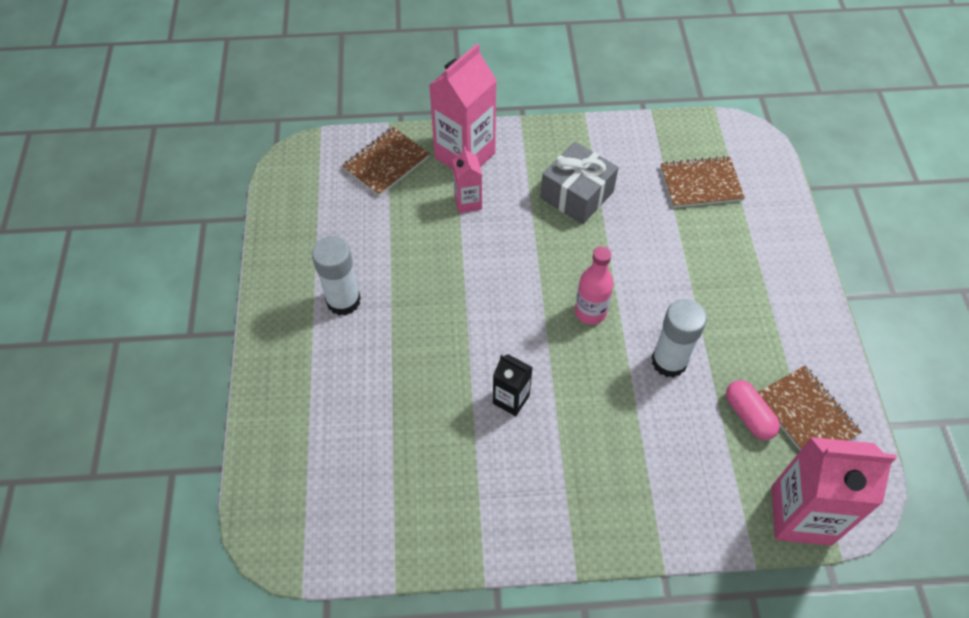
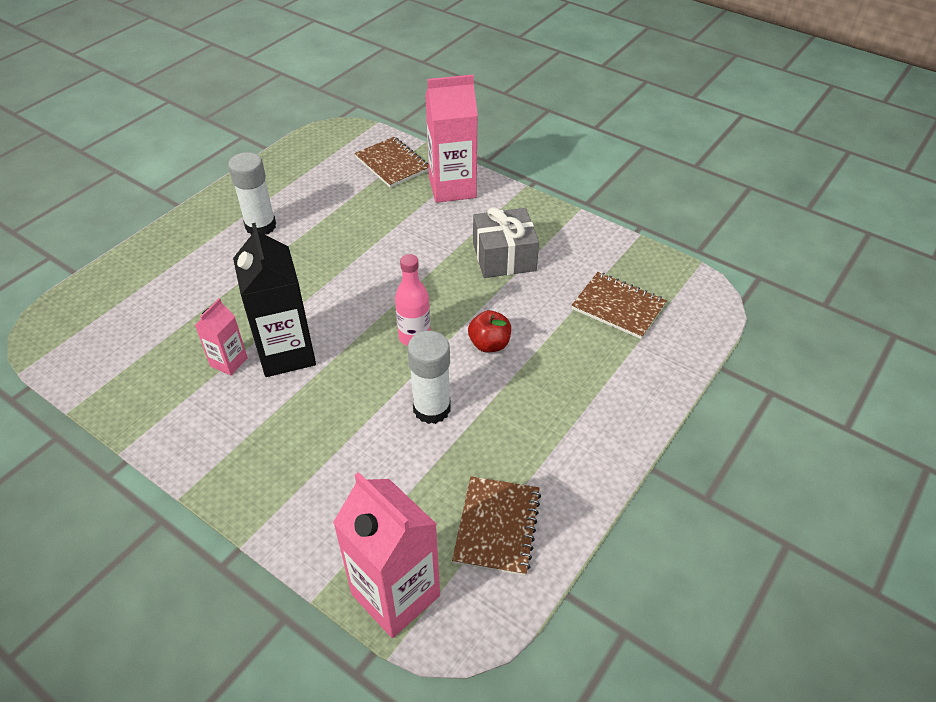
camera: 40 degrees right, 10 degrees down
(386, 163) = (392, 164): brown notebook -> brown notebook turned 60 degrees clockwise
(468, 202) = (417, 217): pink carton -> pink carton (229, 362)
(511, 399) = (286, 353): black carton -> black carton, size x1.91
(649, 279) = (489, 344): none -> red apple
(748, 415) = (447, 491): pink capsule -> none

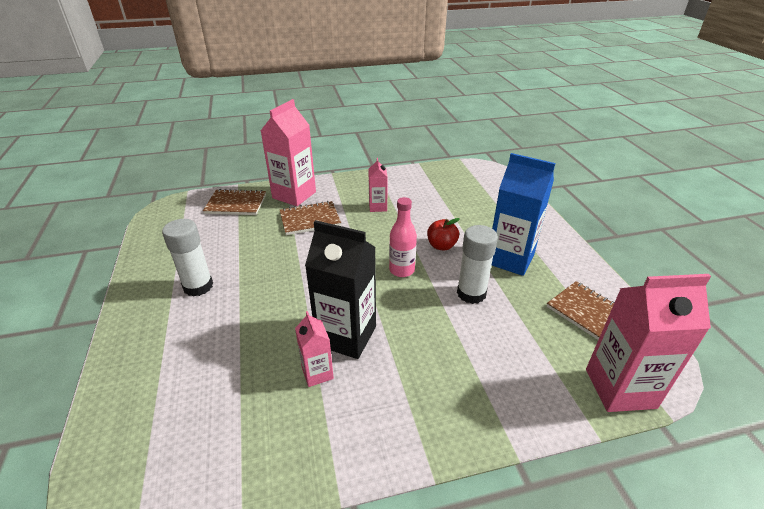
camera: 50 degrees left, 10 degrees down
(504, 257) = (378, 207): grey gift -> pink carton
(527, 412) = (510, 259): none -> blue carton
(618, 307) = (462, 193): brown notebook -> brown notebook (310, 219)

